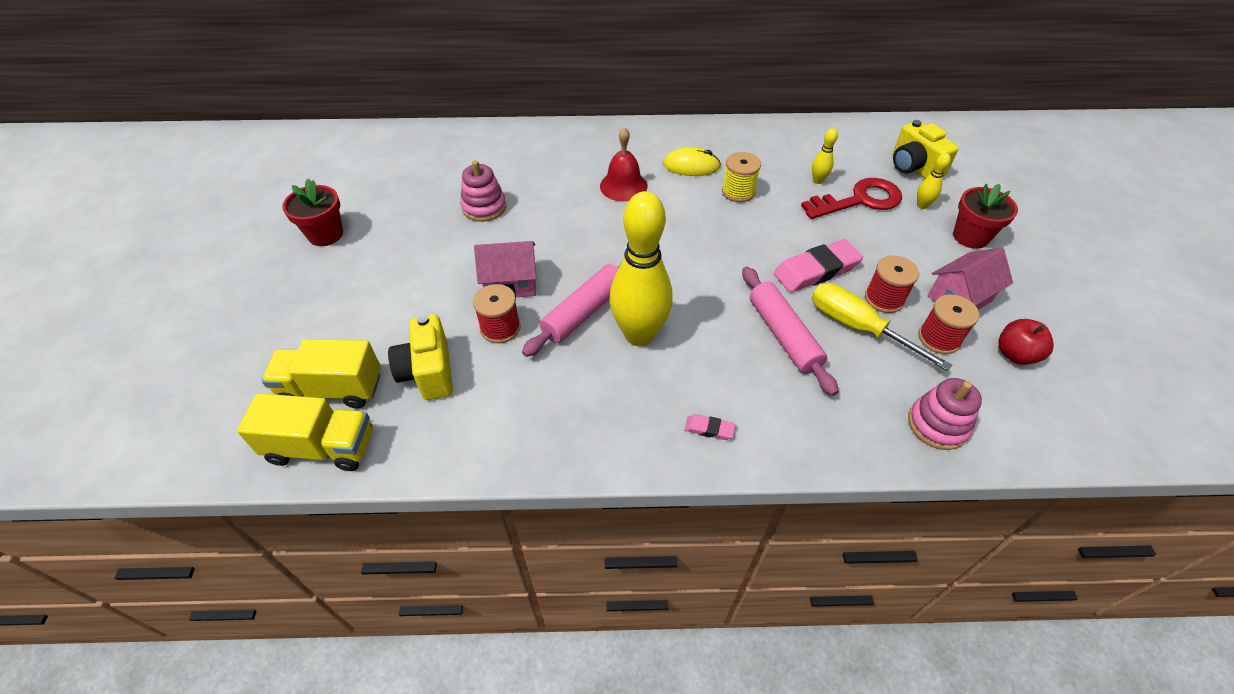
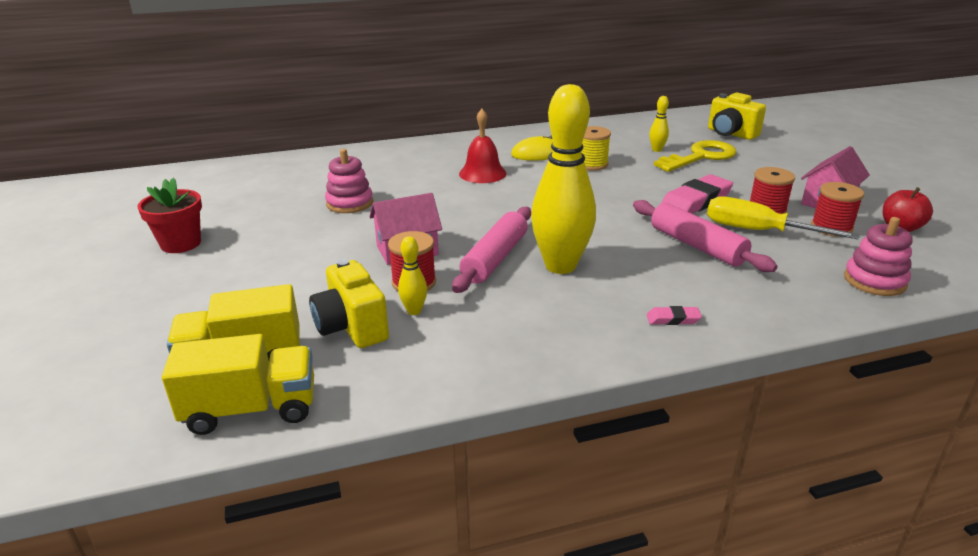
camera: 15 degrees left, 20 degrees down
(859, 200) = (700, 157): red key -> yellow key
(922, 205) = (754, 153): yellow bowling pin -> yellow bowling pin (414, 311)
(970, 237) = (807, 166): red flower pot -> none

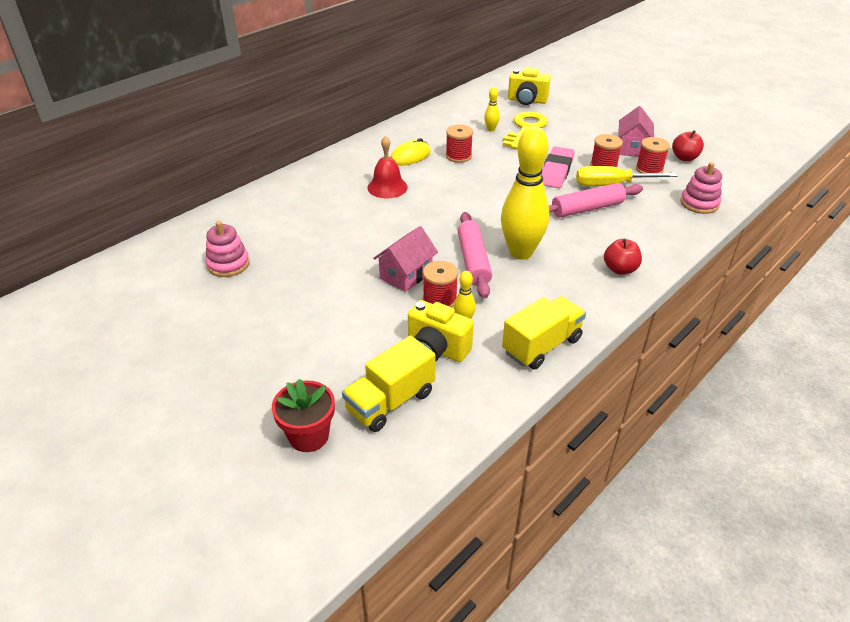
camera: 30 degrees left, 10 degrees up
(181, 244) = (217, 331): red flower pot -> red flower pot (308, 436)
(251, 409) = (439, 431): yellow truck -> yellow truck (541, 345)
(349, 203) = (314, 247): pink stacking toy -> pink stacking toy (228, 264)
(591, 164) = (458, 156): yellow spool -> red spool
(673, 319) = (620, 269): pink eraser -> red apple
(697, 246) = (587, 208): pink rolling pin -> pink rolling pin turned 45 degrees counterclockwise

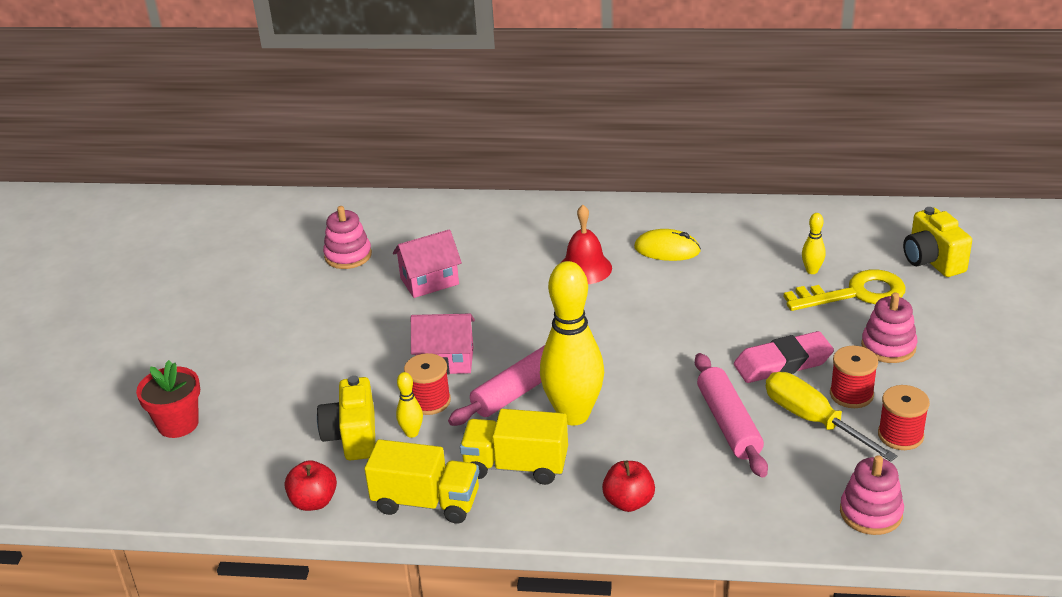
camera: 55 degrees right, 5 degrees down
(390, 401) = (257, 446): yellow truck -> yellow truck (516, 466)
(458, 156) = (715, 279): red spool -> none
(578, 140) = (888, 346): none -> pink stacking toy
(587, 208) = (729, 423): pink rolling pin -> pink rolling pin turned 45 degrees clockwise
(632, 148) = (937, 398): pink house -> pink house (429, 281)
(684, 158) = (981, 455): red apple -> red apple (313, 502)

